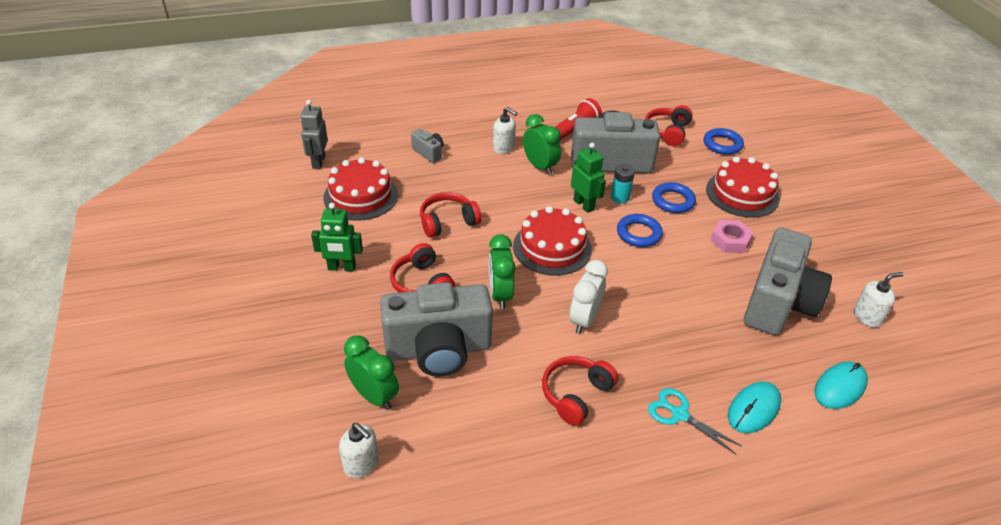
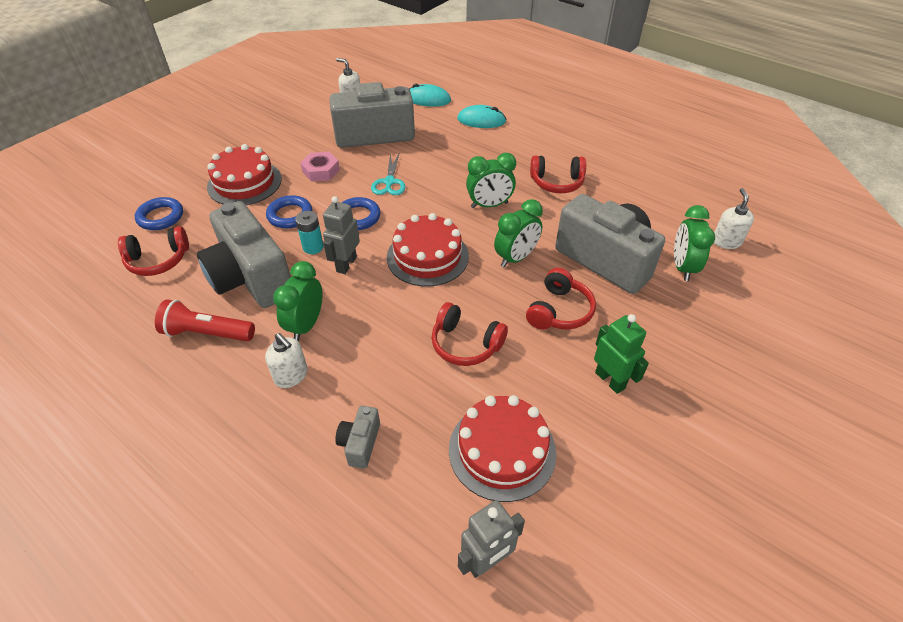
camera: 125 degrees left, 5 degrees up
(504, 148) = (291, 376): white soap dispenser -> white soap dispenser turned 135 degrees clockwise
(584, 205) = (346, 264): green robot -> grey robot
(584, 320) = (489, 205): white clock -> green clock
(679, 414) = (519, 142): turquoise scissors -> turquoise scissors (389, 182)

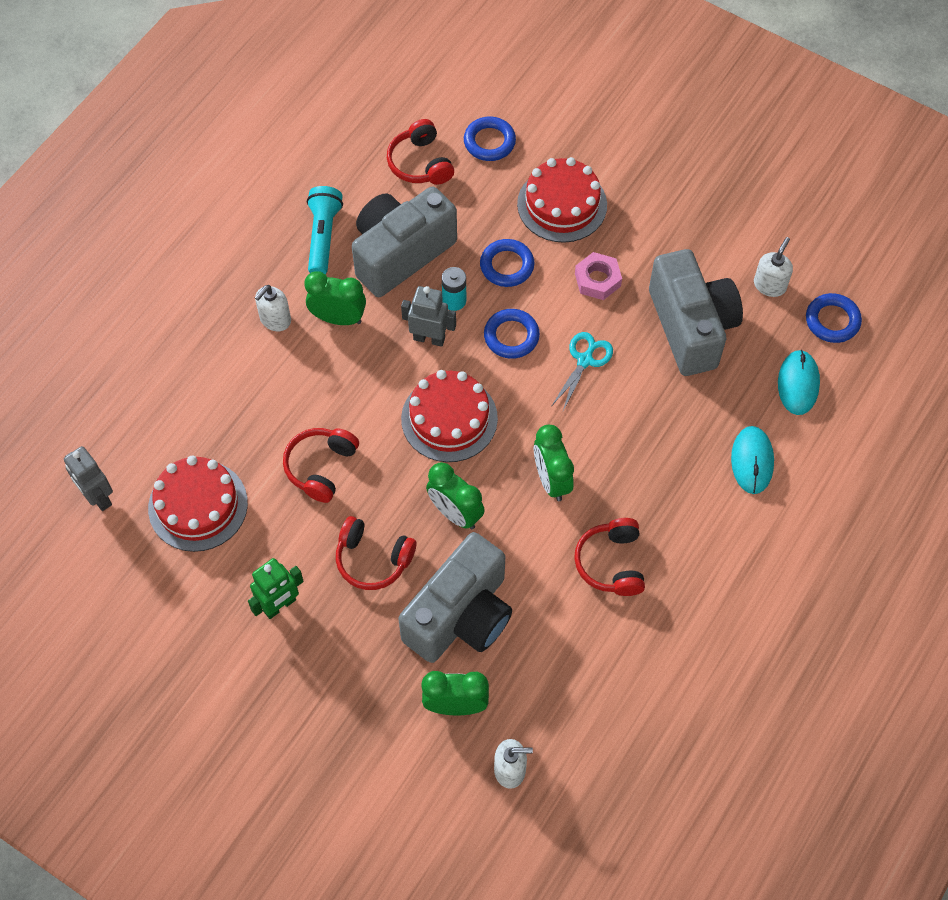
camera: 85 degrees right, 15 degrees up
(207, 333) = (323, 237): red flashlight -> turquoise flashlight
(360, 443) = (203, 389): grey camera -> none
(385, 83) = (832, 321): none -> blue ring
(389, 182) = (585, 360): turquoise scissors -> turquoise scissors turned 120 degrees clockwise

